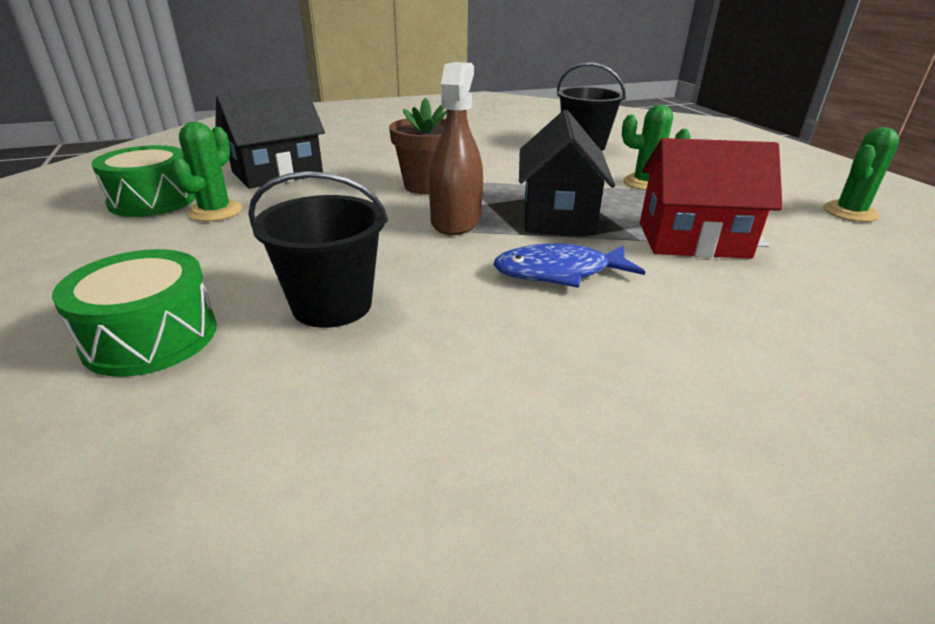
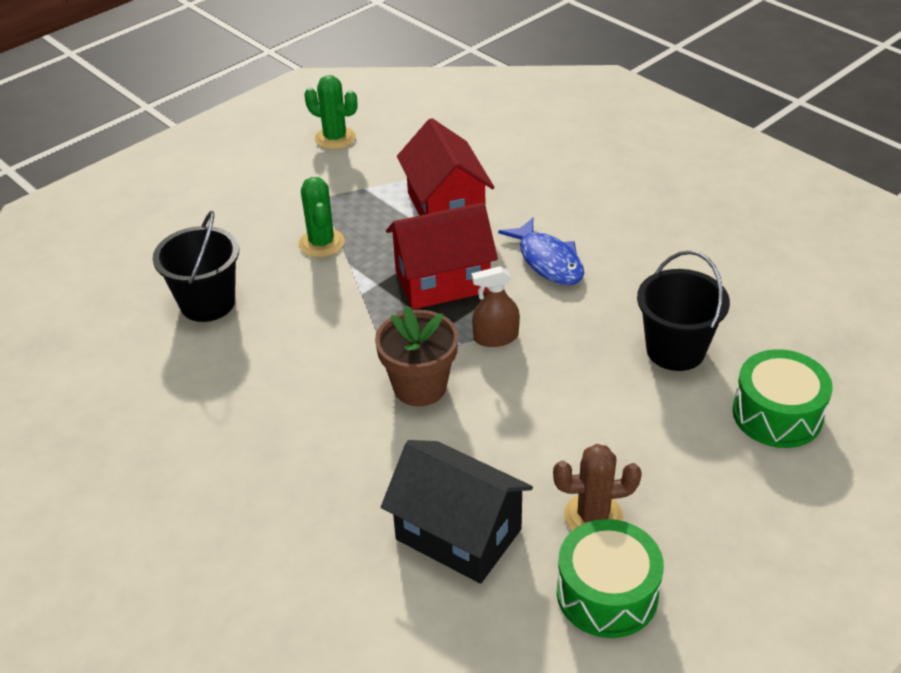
camera: 110 degrees left, 10 degrees up
(215, 211) = (593, 516): green cactus -> brown cactus
(455, 221) = (496, 337): brown spray bottle -> brown spray bottle, size x0.63
(557, 215) = (442, 281): black house -> red house

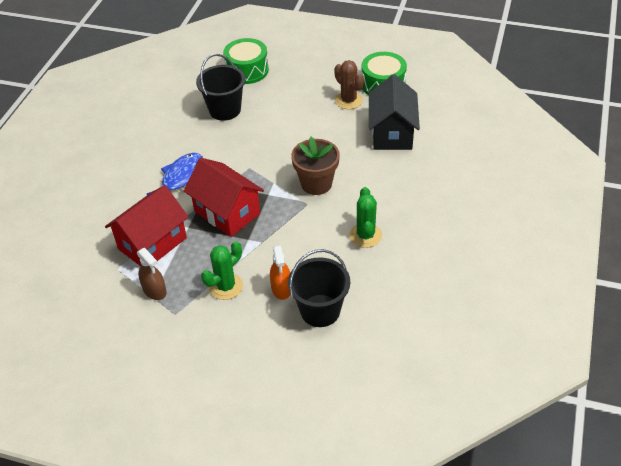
camera: 120 degrees left, 5 degrees up
(272, 284) = (281, 288): none -> orange spray bottle
(335, 138) = (94, 348): green cactus -> green cactus (365, 235)
(496, 337) = (259, 172): brown spray bottle -> brown spray bottle (154, 290)

